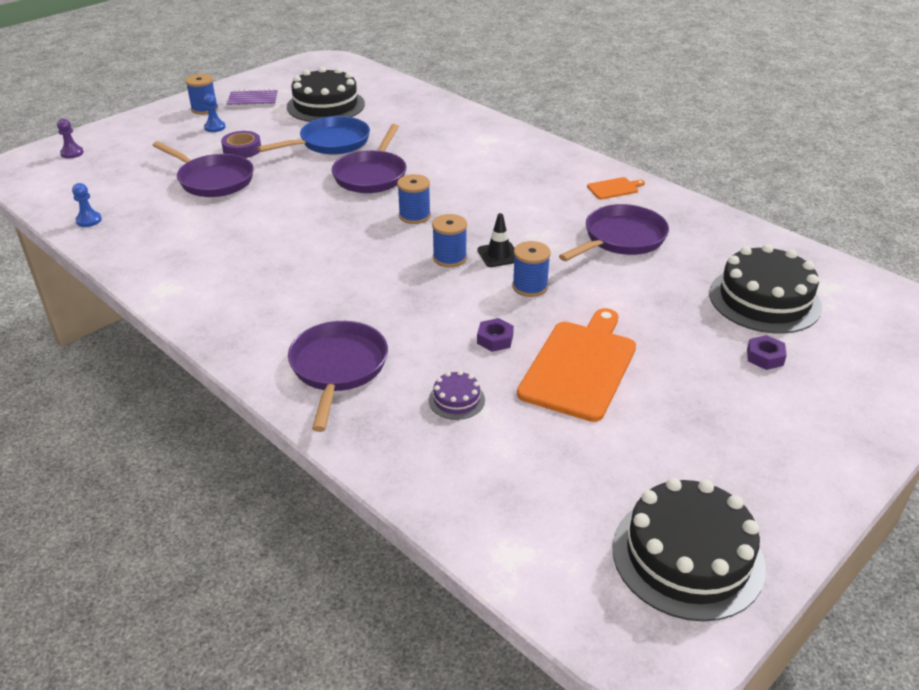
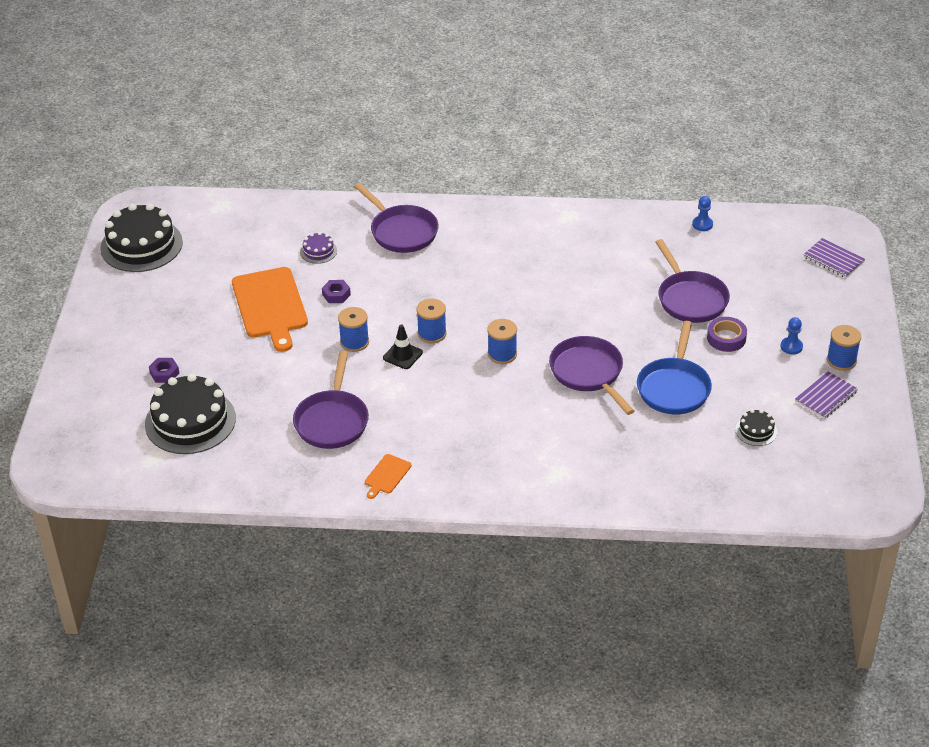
camera: 140 degrees right, 5 degrees up
(72, 153) = (833, 259): purple pawn -> purple notebook
(213, 180) = (690, 299): purple pan -> purple pan turned 105 degrees counterclockwise
(326, 105) = (756, 430): black cake -> black cake, size x0.45

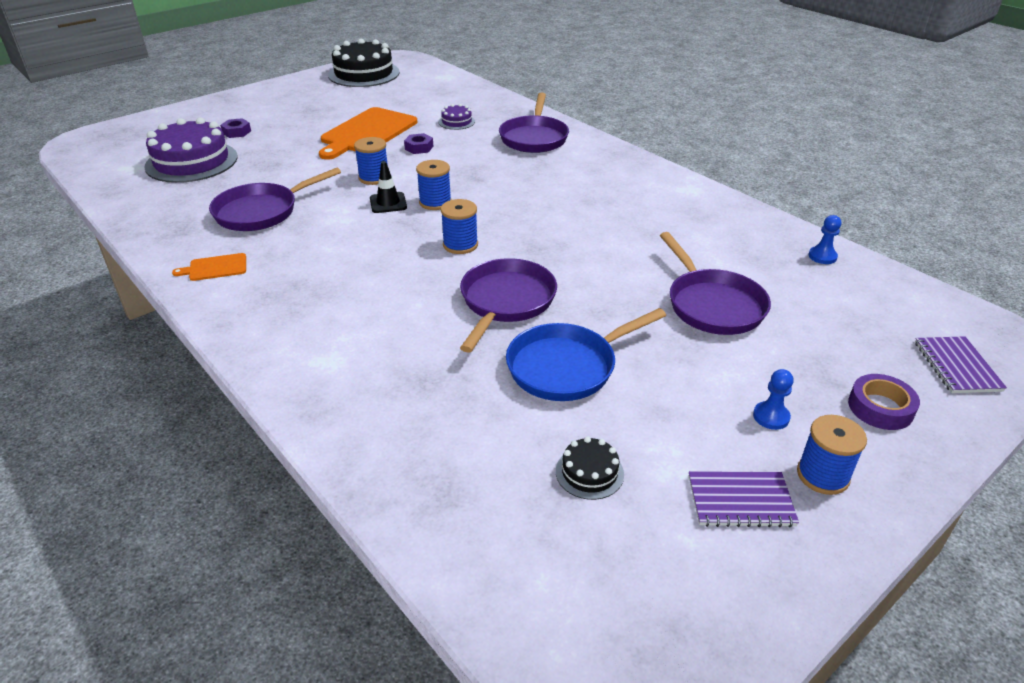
camera: 45 degrees right, 5 degrees down
(190, 421) = (191, 162): black cake -> purple cake
(690, 299) = (712, 305): purple pan -> purple pan turned 45 degrees counterclockwise
(726, 338) = (699, 360): purple tape -> purple tape (880, 408)

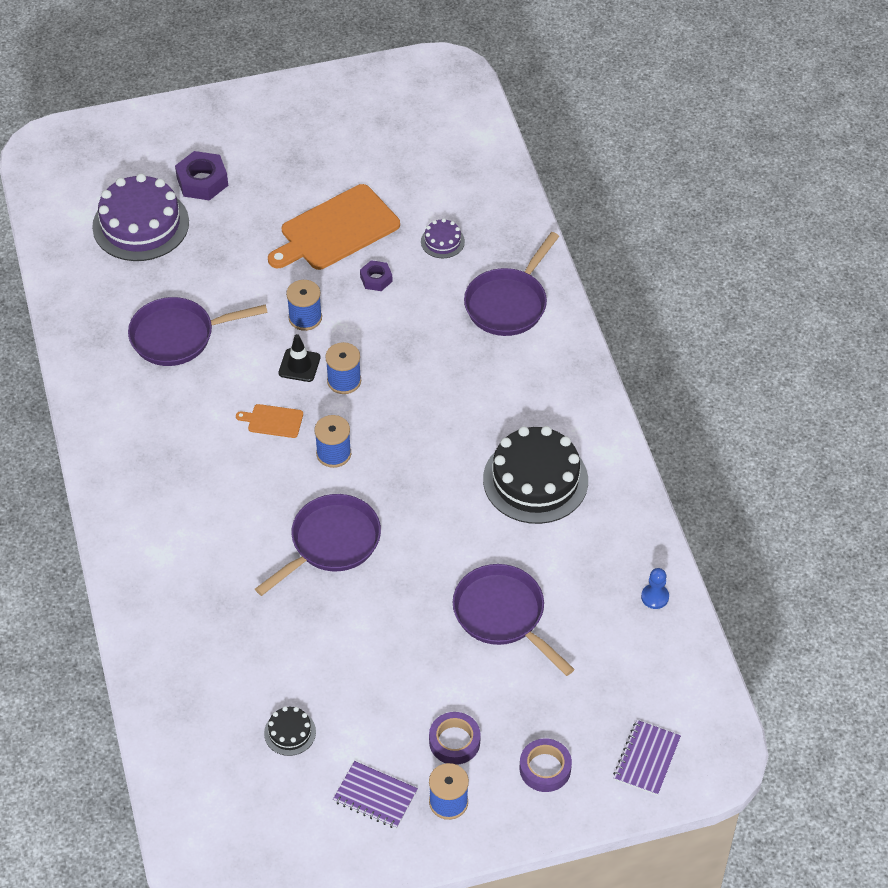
camera: 25 degrees right, 15 degrees up
(215, 268) = (112, 405): orange cutting board -> orange cutting board (273, 421)
(236, 132) = (202, 181): purple nut -> purple nut, size x1.68
(364, 74) = (390, 95): black cake -> black cake (535, 480)
(567, 366) = (336, 633): blue pan -> none
(712, 305) = (503, 615): purple pan -> purple pan turned 135 degrees clockwise
(771, 417) = (454, 741): blue pawn -> purple tape

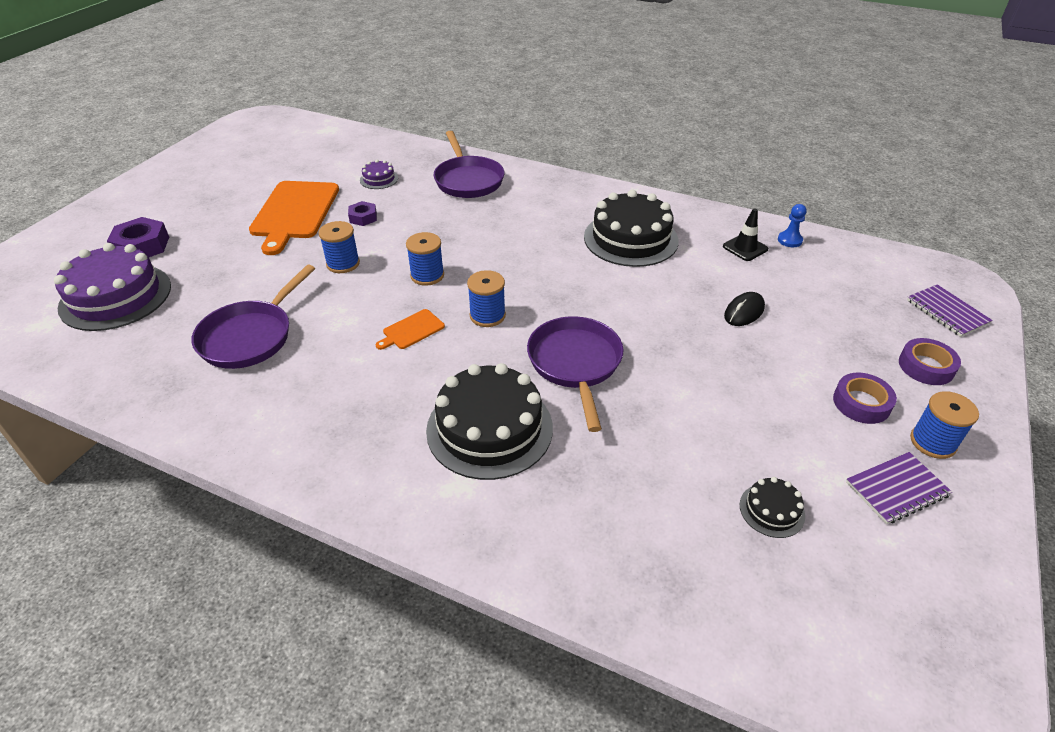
camera: 50 degrees left, 10 degrees down
(221, 536) = (489, 428): none -> black cake
(299, 365) = (380, 289): black traffic cone -> black traffic cone (745, 248)
(503, 615) = (744, 312): purple pan -> black mouse

